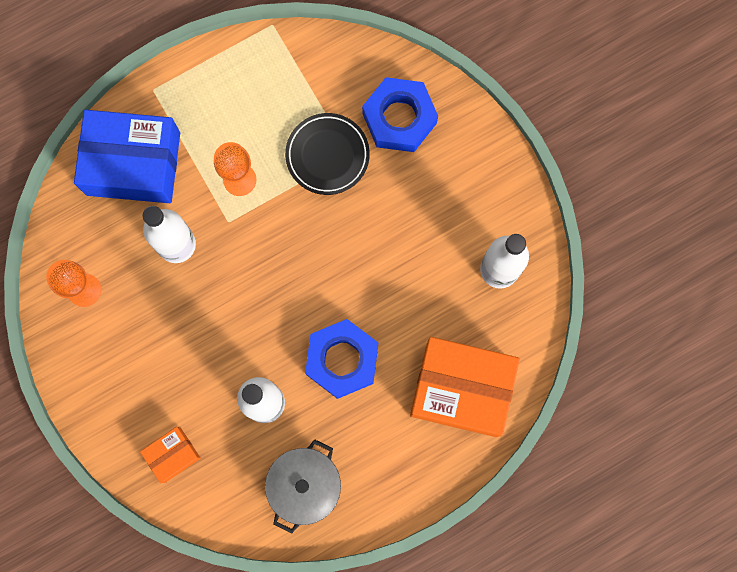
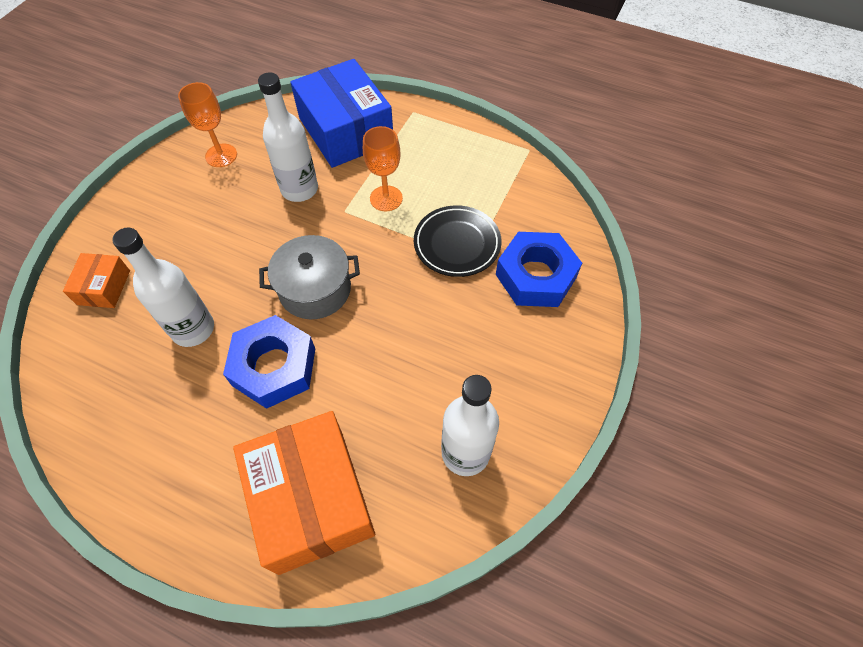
camera: 55 degrees right, 20 degrees down
(172, 455) = (104, 287): orange box -> orange box turned 75 degrees clockwise
(304, 485) = (123, 411): grey pot -> grey pot (315, 289)

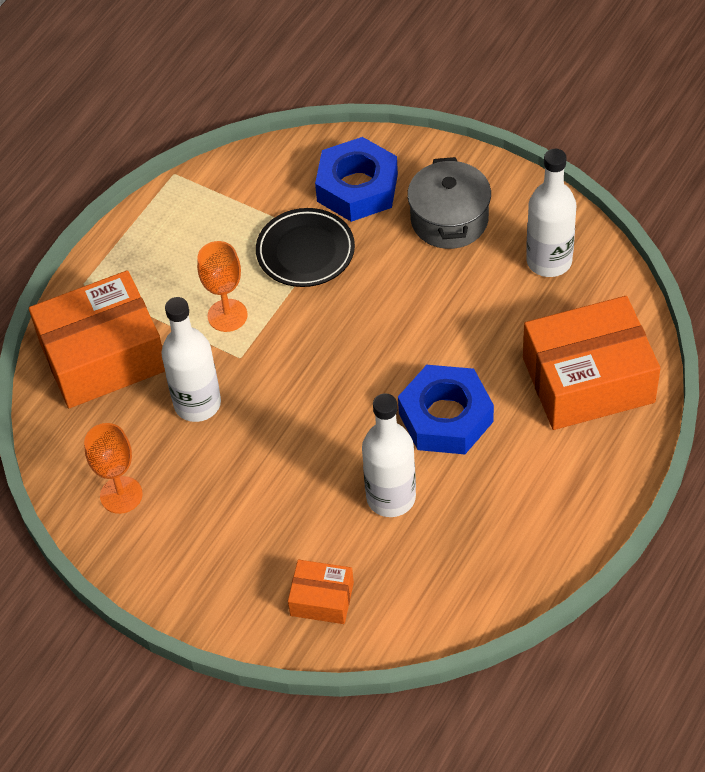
camera: 80 degrees left, 5 degrees down
(315, 289) = (351, 383): grey pot -> grey pot (449, 220)
(346, 130) = (103, 356): blue box -> orange box

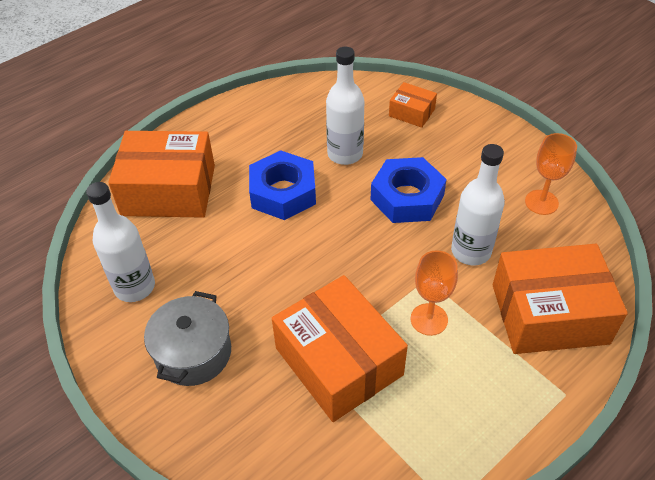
camera: 165 degrees left, 5 degrees down
(305, 252) = (338, 361): black plate -> orange box
(357, 188) = (261, 418): blue nut -> blue nut (407, 197)

